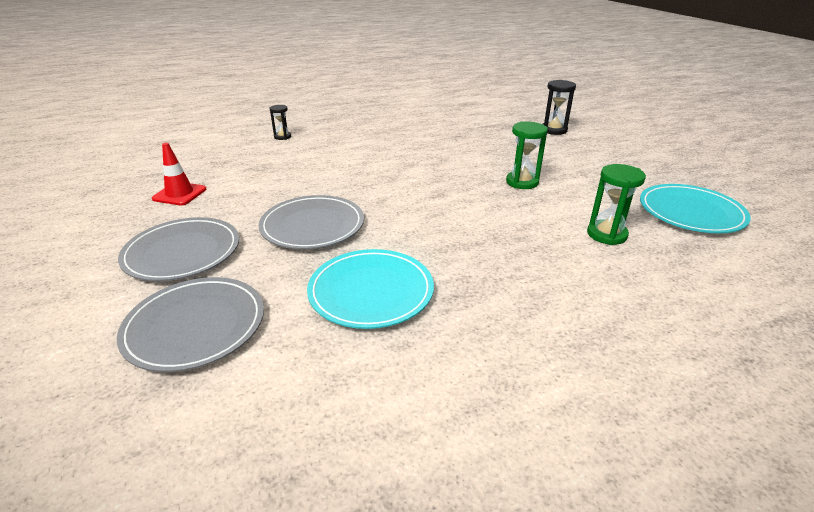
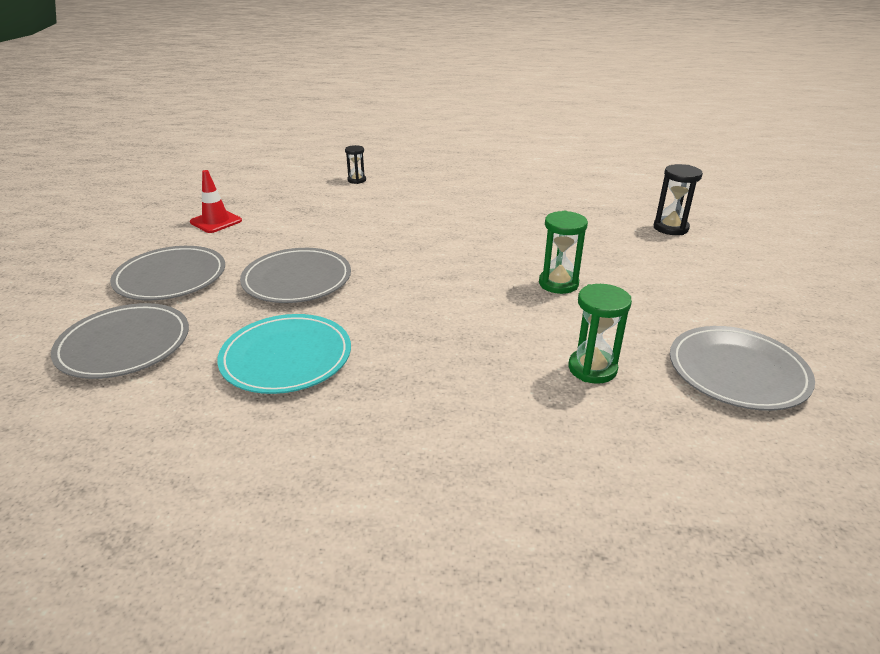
camera: 25 degrees right, 0 degrees up
(691, 212) = (737, 371): turquoise plate -> grey plate

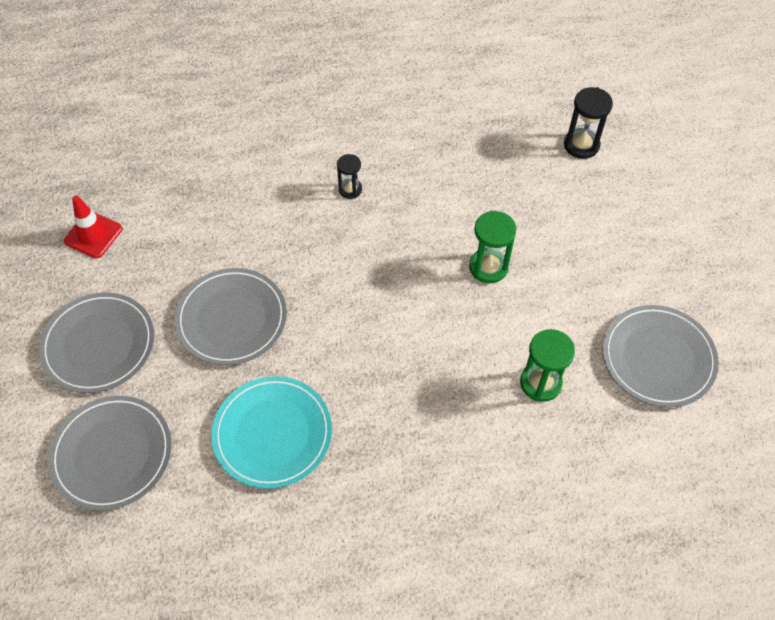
camera: 15 degrees left, 25 degrees up
(356, 180) = (218, 115): black hourglass -> black hourglass (350, 189)

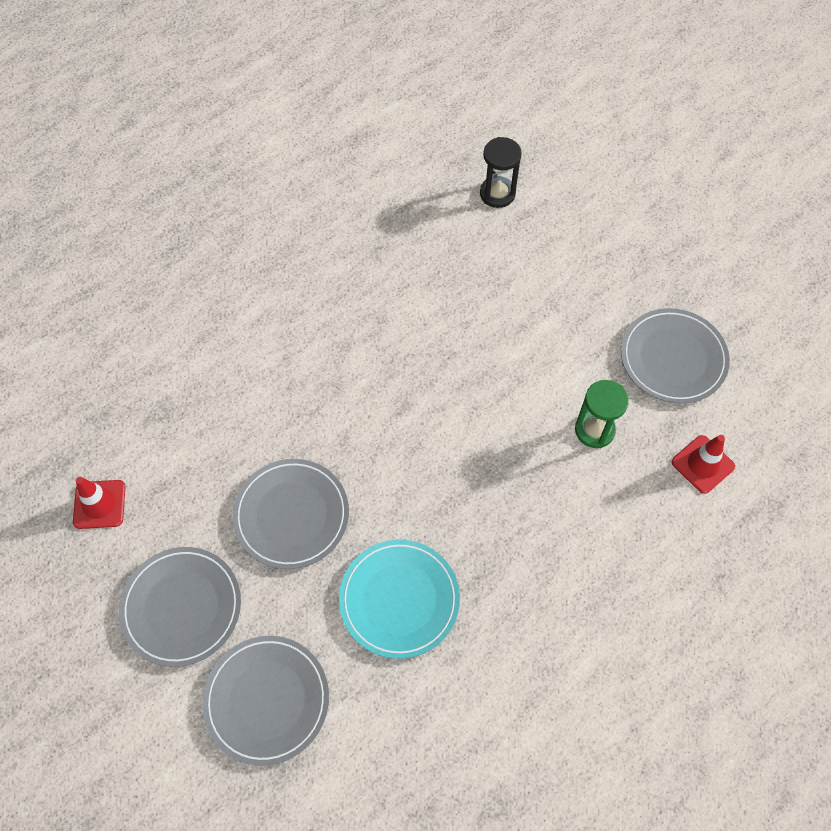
camera: 30 degrees left, 5 degrees up
(350, 189) = (319, 335): black hourglass -> none
(488, 267) = (488, 348): green hourglass -> none
(626, 466) = (703, 464): none -> red traffic cone

